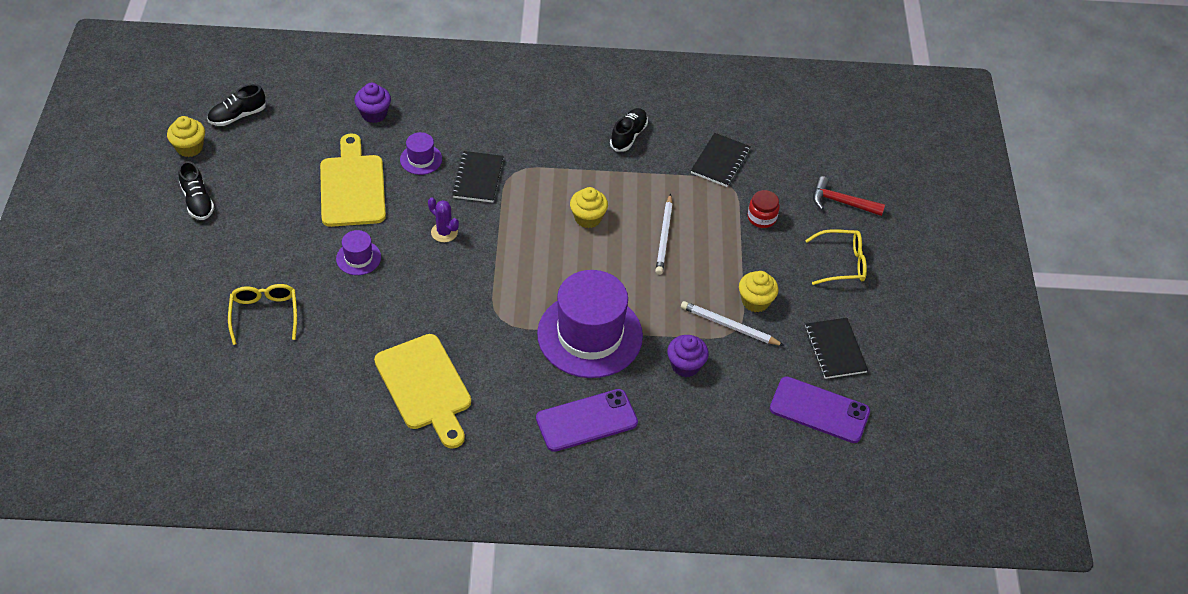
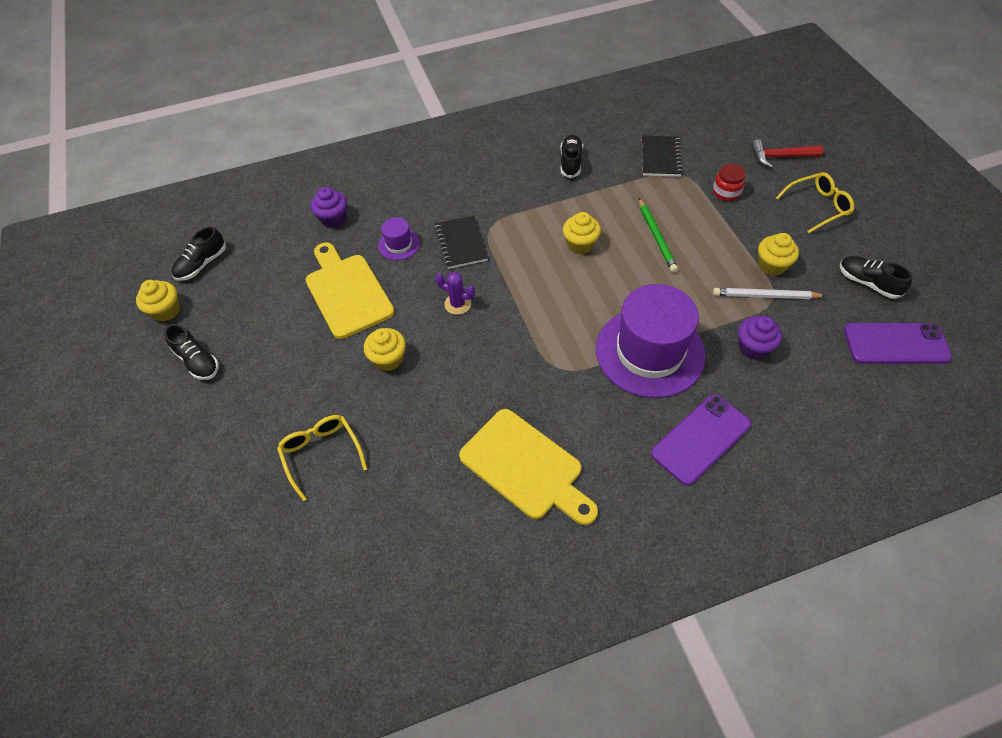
camera: 15 degrees left, 5 degrees up
(358, 258) = (388, 359): purple hat -> yellow cupcake
(664, 236) = (656, 237): white pencil -> green pencil
(835, 349) = (867, 283): black notebook -> black shoe

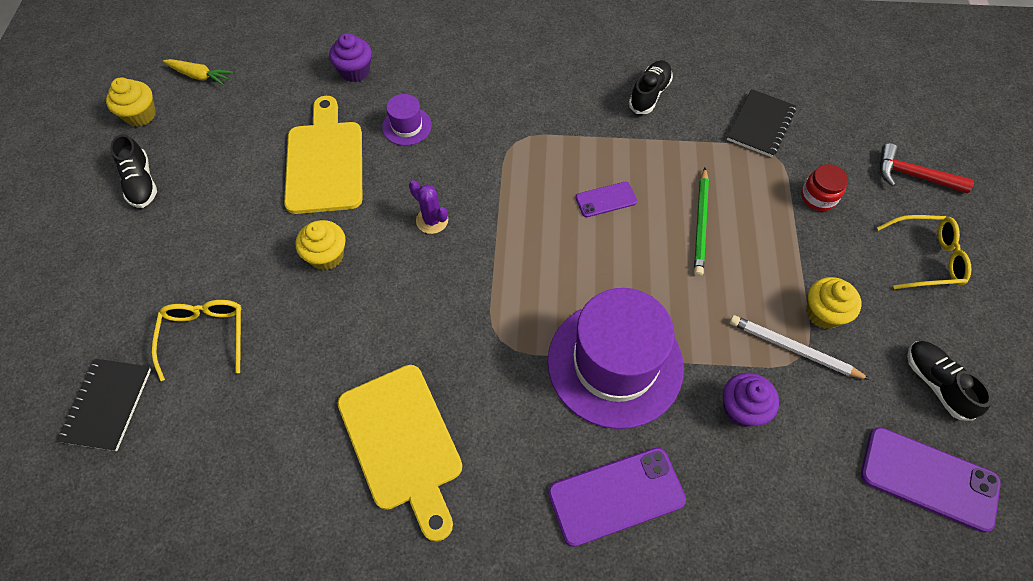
camera: 20 degrees right, 5 degrees up
(202, 264) = (199, 76): black shoe -> yellow carrot
(461, 243) = (474, 149): black notebook -> black notebook (108, 405)
(580, 244) = (606, 200): yellow cupcake -> purple phone

